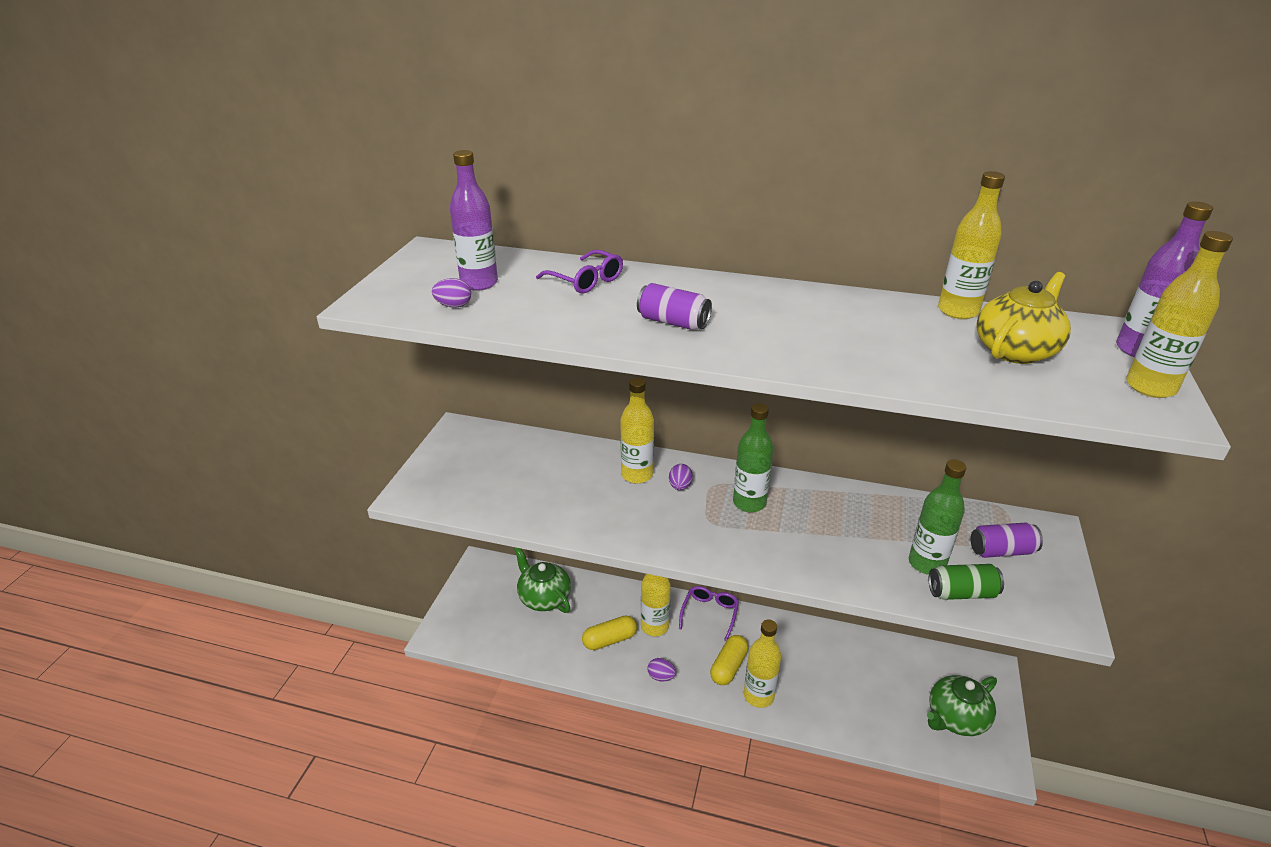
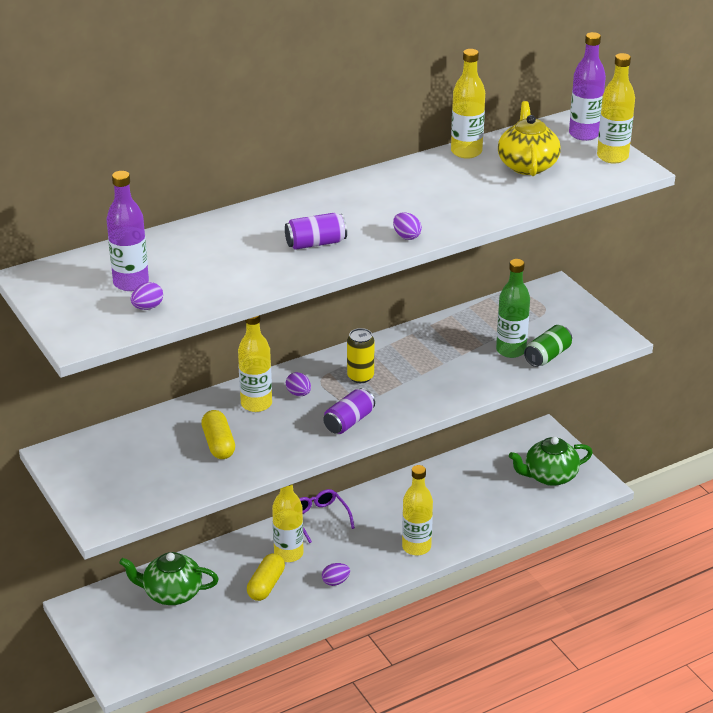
camera: 45 degrees left, 0 degrees up
(586, 281) = (205, 242): purple glasses -> none
(728, 667) = (375, 543): yellow capsule -> yellow capsule (218, 444)
(749, 503) = (360, 377): green bottle -> yellow can
(769, 356) = (406, 236): none -> purple egg
(955, 718) = (549, 476): green teapot -> green teapot turned 60 degrees clockwise
(1001, 551) = (543, 317): purple can -> purple can (349, 421)

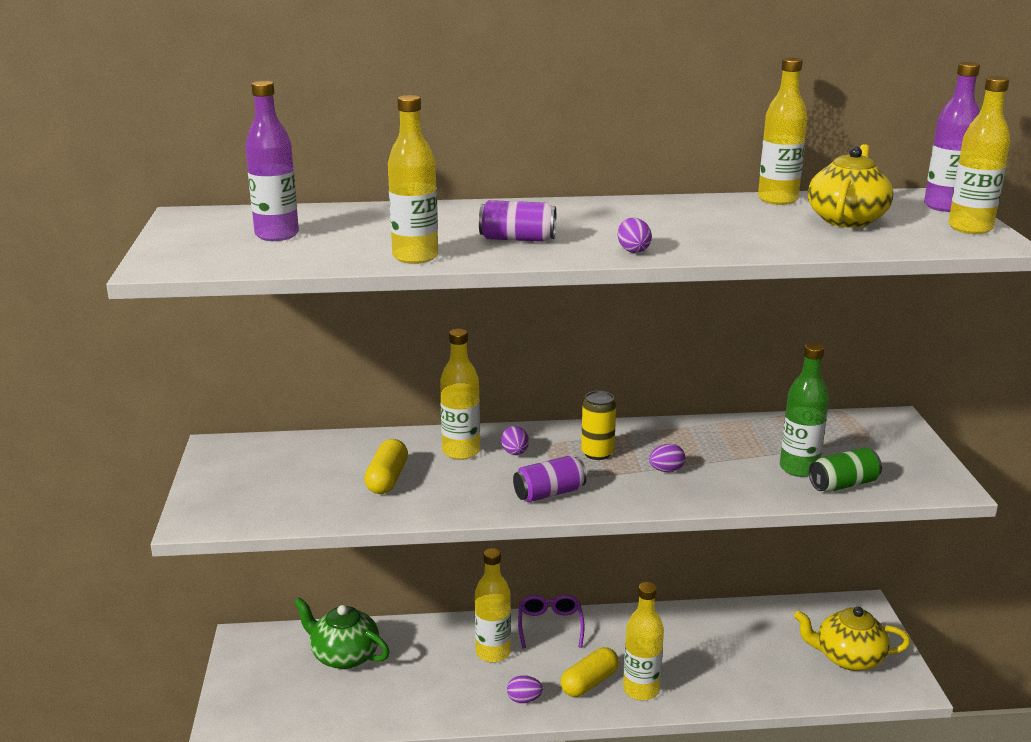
camera: 25 degrees right, 10 degrees down
(147, 307) = (266, 255): purple egg -> purple egg (666, 470)
(260, 281) = (415, 257): none -> yellow bottle
(266, 585) = (446, 678): yellow capsule -> yellow capsule (589, 682)
(549, 476) = (848, 657): green teapot -> yellow teapot

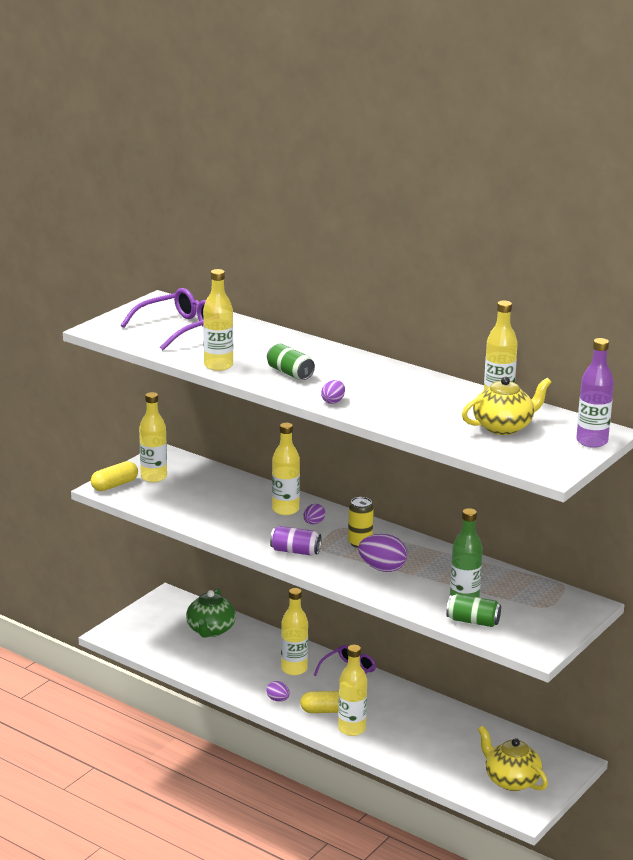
camera: 40 degrees right, 0 degrees up
(277, 235) = (179, 329): purple bottle -> purple glasses
(344, 655) = (210, 630): green teapot -> green teapot turned 150 degrees counterclockwise
(387, 479) = (223, 507): yellow capsule -> yellow capsule (114, 485)
(517, 239) = (290, 373): purple can -> green can
(666, 470) = (382, 568): purple egg -> purple egg, size x1.76
(970, 228) = (563, 459): yellow bottle -> yellow bottle (154, 477)

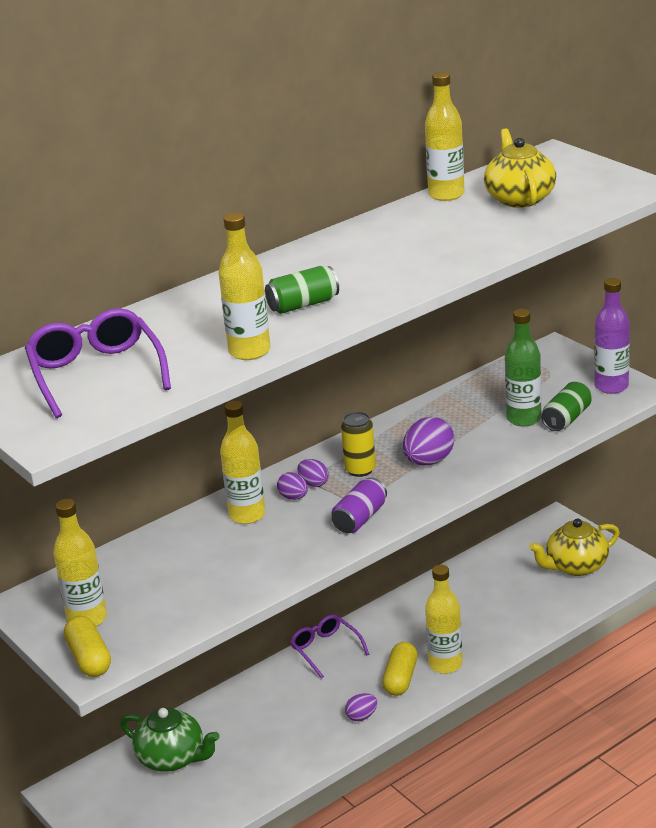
camera: 70 degrees left, 5 degrees up
(294, 669) = (300, 694): yellow bottle -> none
(333, 401) = (406, 284): purple egg -> purple egg (313, 483)
(592, 441) = (572, 161): purple bottle -> purple bottle (611, 386)

